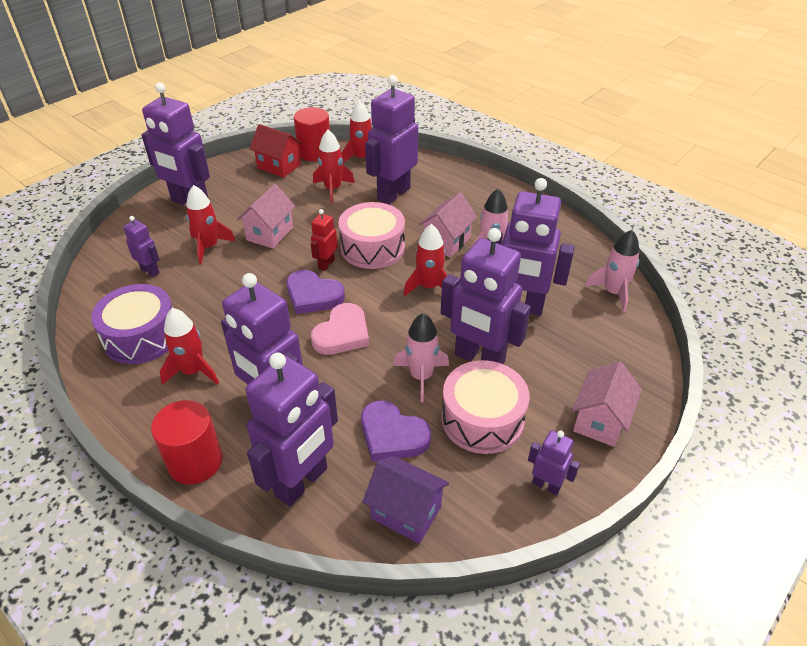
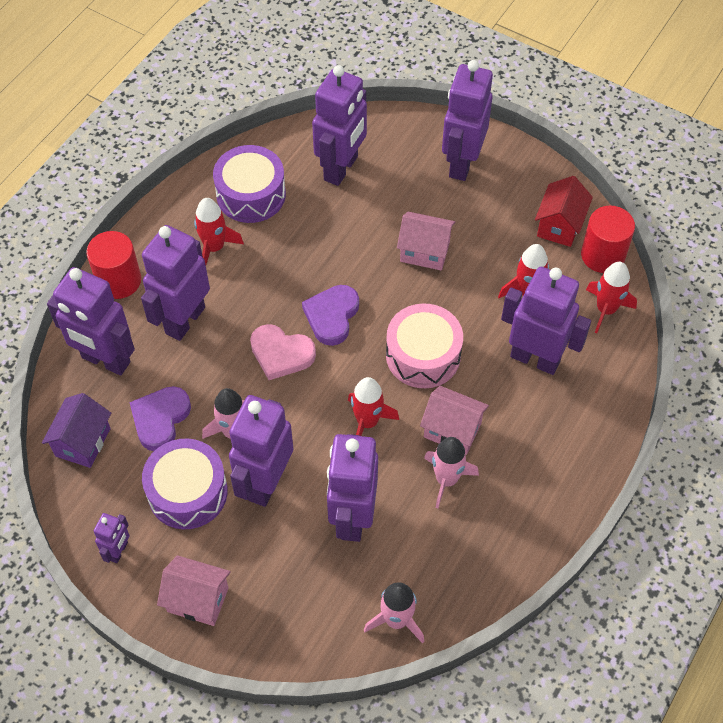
camera: 80 degrees right, 15 degrees up
(150, 271) = (341, 168): purple robot -> purple robot, size x2.09
(209, 247) = (389, 204): red rocket -> none
(326, 264) = (384, 316): red robot -> none
(482, 419) = (187, 492): pink drum -> purple drum

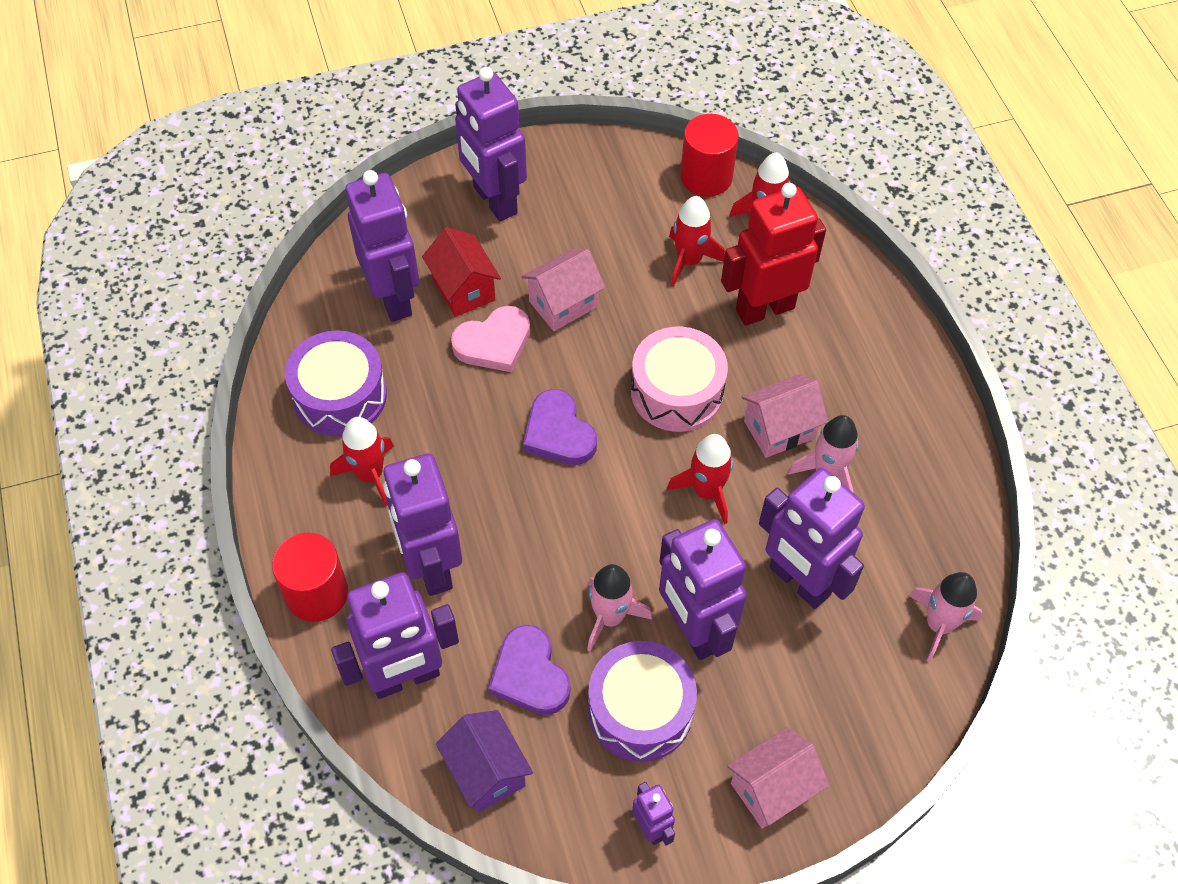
camera: 50 degrees left, 0 degrees up
(281, 354) = (559, 508): pink heart -> pink heart (493, 343)
(535, 358) = (764, 308): purple robot -> red robot
(559, 226) = (642, 182): red house -> red house (463, 289)

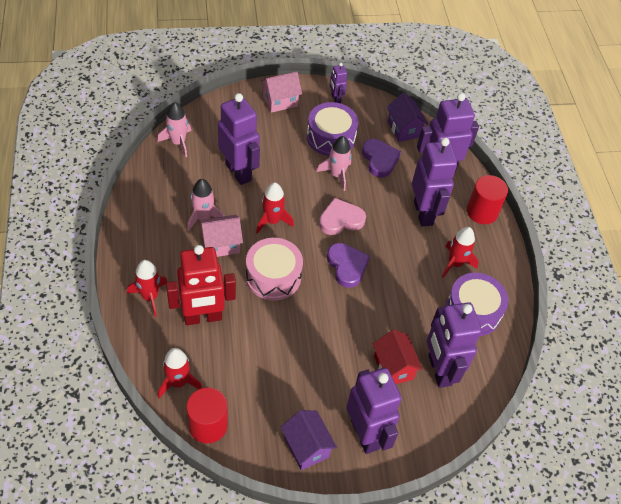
camera: 175 degrees left, 5 degrees down
(493, 343) = (378, 327): pink heart -> pink heart (341, 219)
(563, 304) = (330, 345): pink house -> none
(570, 174) = (306, 447): none -> purple house
(689, 261) = (240, 360): red rocket -> red rocket (150, 297)
(693, 629) = (297, 162): purple robot -> none

